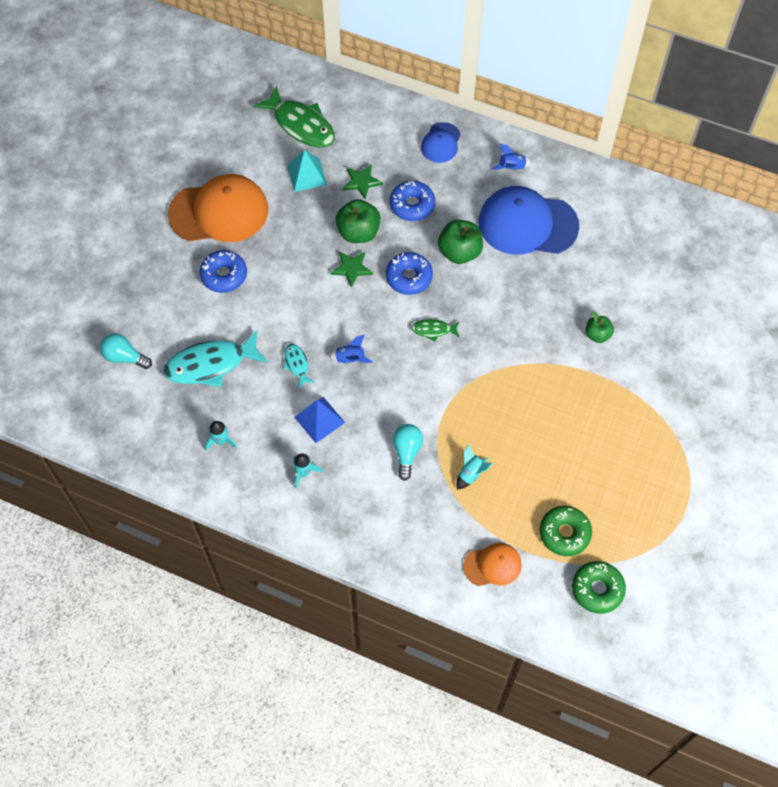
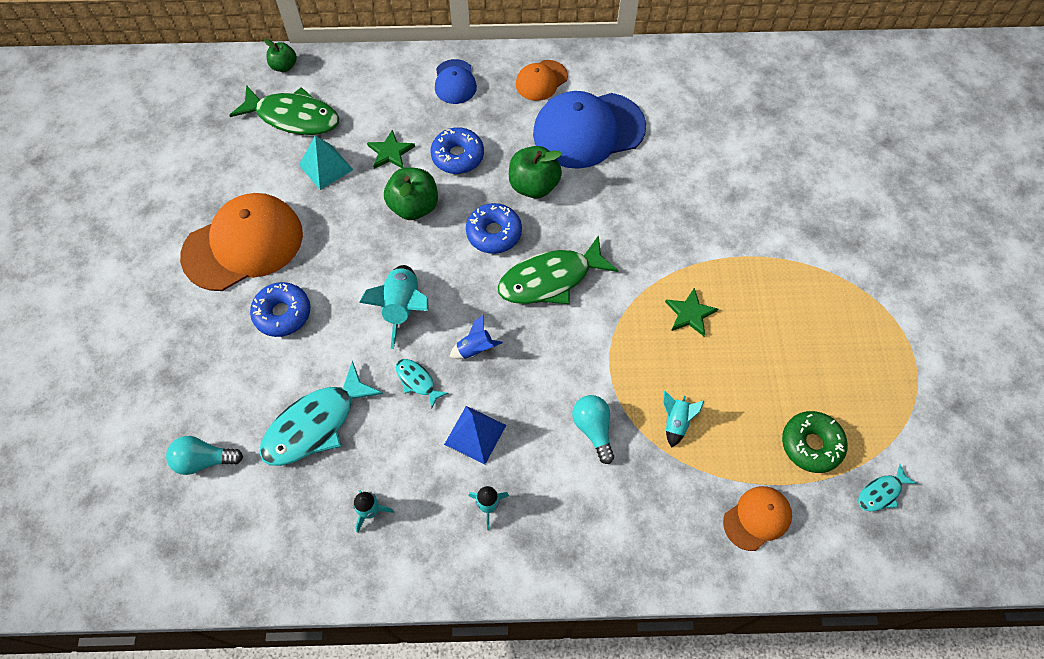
camera: 25 degrees left, 0 degrees up
(312, 306) = (402, 308): none -> turquoise rocket
(351, 268) = (426, 248): green star -> green star (690, 313)
(433, 330) = (550, 279): green fish -> green fish, size x2.07
(511, 168) = (541, 80): blue rocket -> orange cap
(597, 335) = (721, 215): green apple -> green apple (284, 66)
(597, 589) = (881, 493): green donut -> turquoise fish

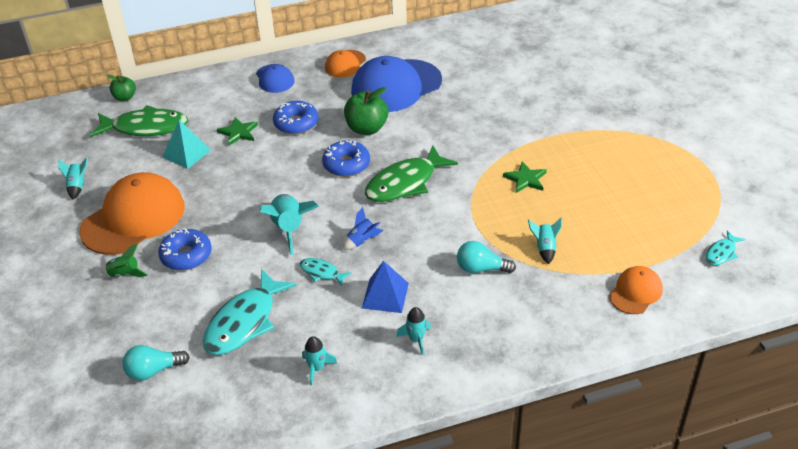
camera: 15 degrees left, 20 degrees down
(199, 182) = (77, 186): none -> turquoise rocket
(212, 320) = (125, 274): none -> green rocket
(414, 206) = (272, 162): green apple -> none
(593, 429) = (481, 268): turquoise light bulb -> turquoise light bulb turned 45 degrees counterclockwise
(811, 445) = (655, 237): green donut -> none

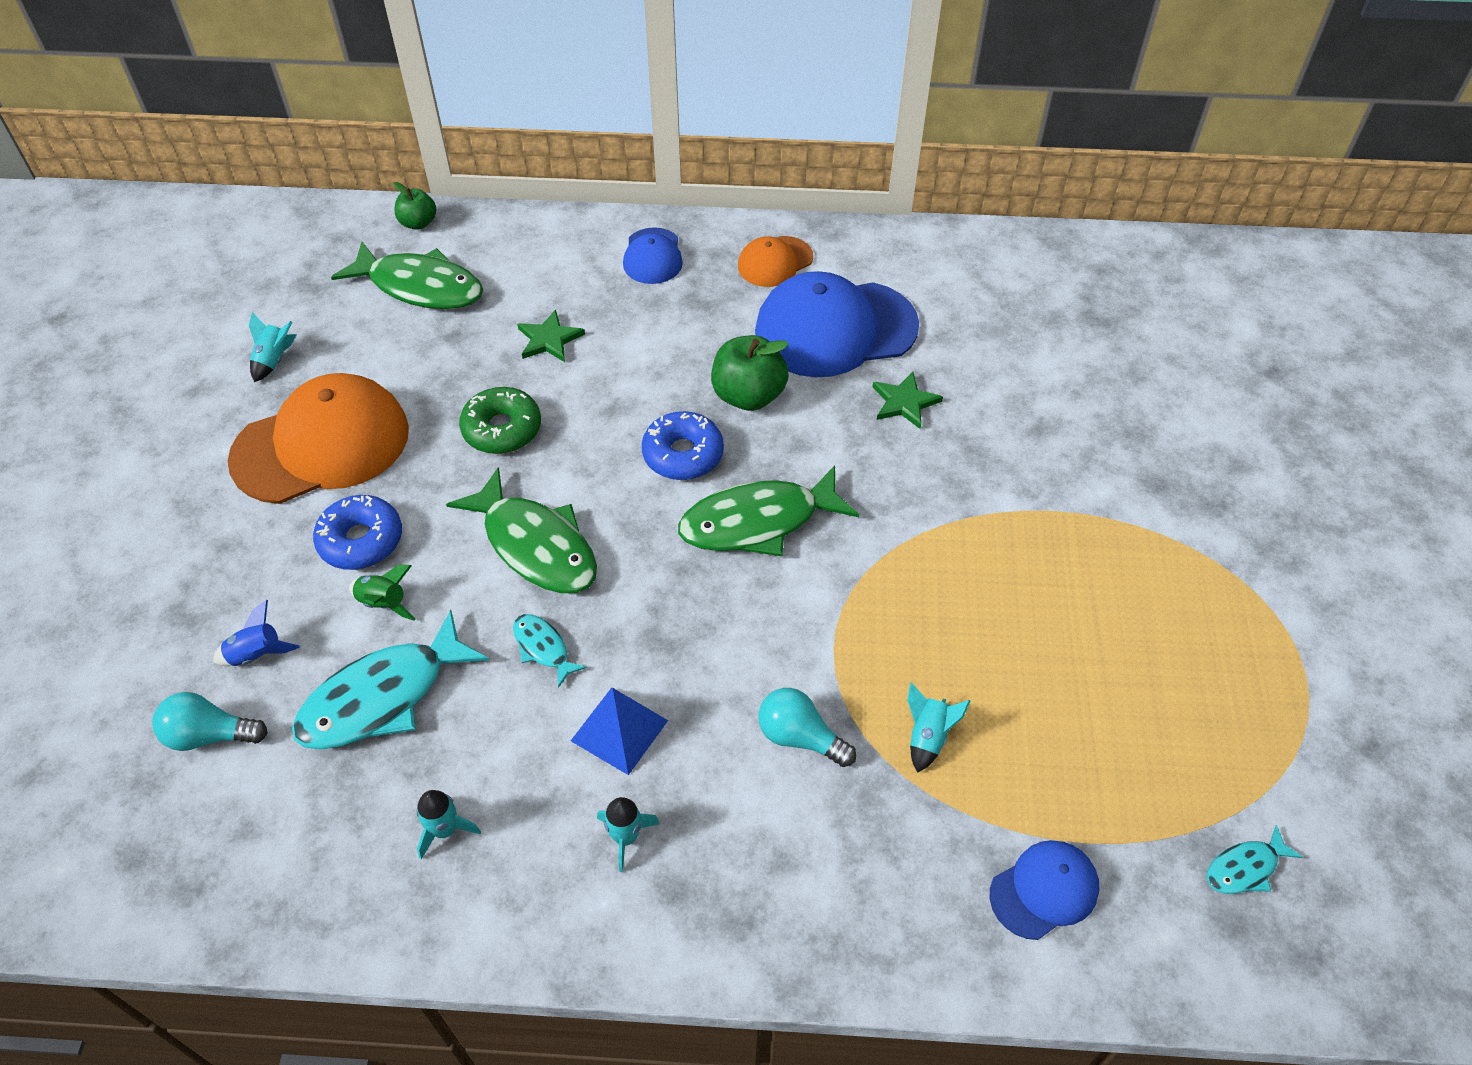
camera: 20 degrees right, 10 degrees up
(125, 274) = (259, 541): green rocket -> green rocket (384, 603)
(186, 153) = (455, 352): turquoise pyramid -> none
(237, 181) = (502, 429): none -> green donut
(289, 228) = (536, 545): turquoise rocket -> green fish
(296, 123) = (644, 350): blue donut -> none
(362, 240) = (635, 609): blue rocket -> blue rocket (257, 654)
(525, 179) = (962, 584): green star -> green star (904, 402)
(635, 292) = (1044, 890): orange cap -> blue cap

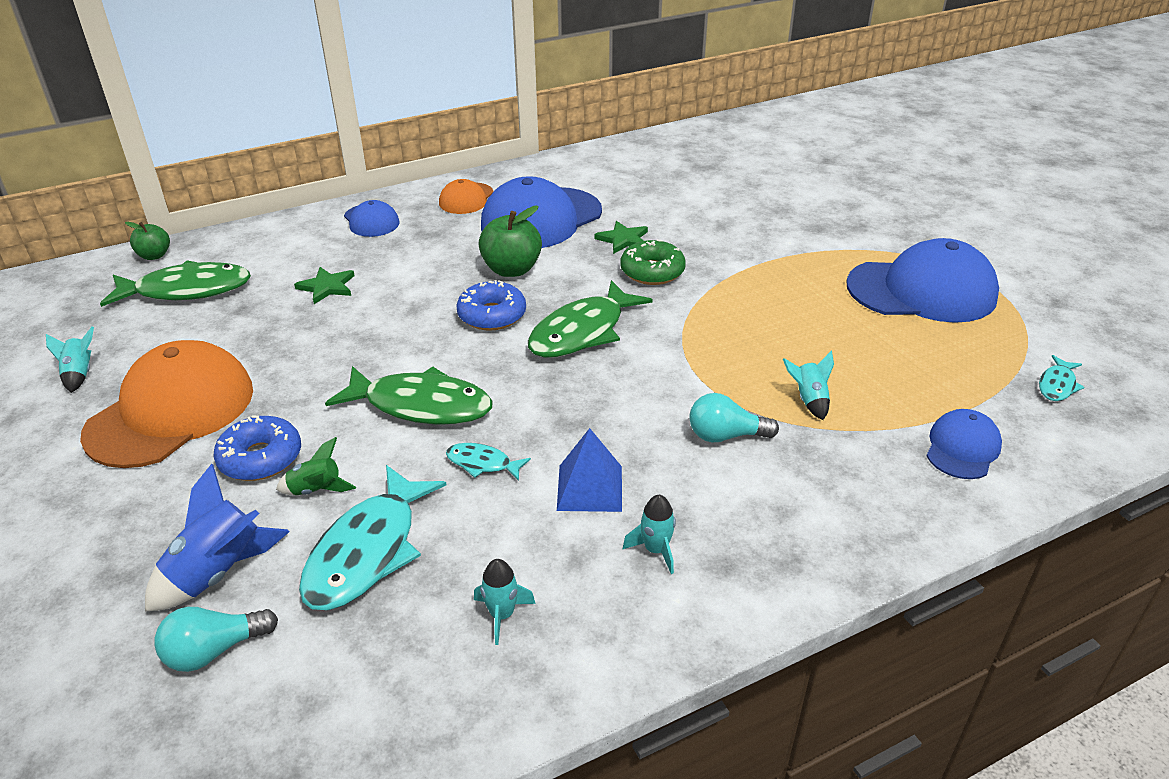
camera: 30 degrees left, 15 degrees down
(257, 654) = (218, 572): blue rocket -> blue rocket, size x1.73
(502, 429) = (332, 348): green donut -> green donut (652, 272)
(1204, 645) = (921, 291): none -> blue cap

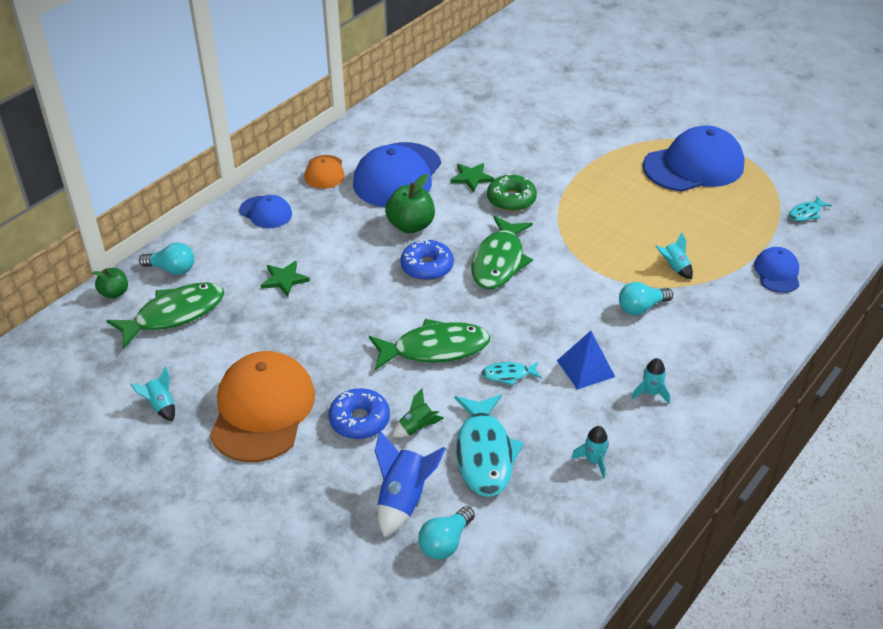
camera: 25 degrees left, 5 degrees up
(229, 248) = (172, 269): none -> turquoise light bulb
(1057, 385) = (806, 213): turquoise fish -> turquoise fish turned 45 degrees clockwise

